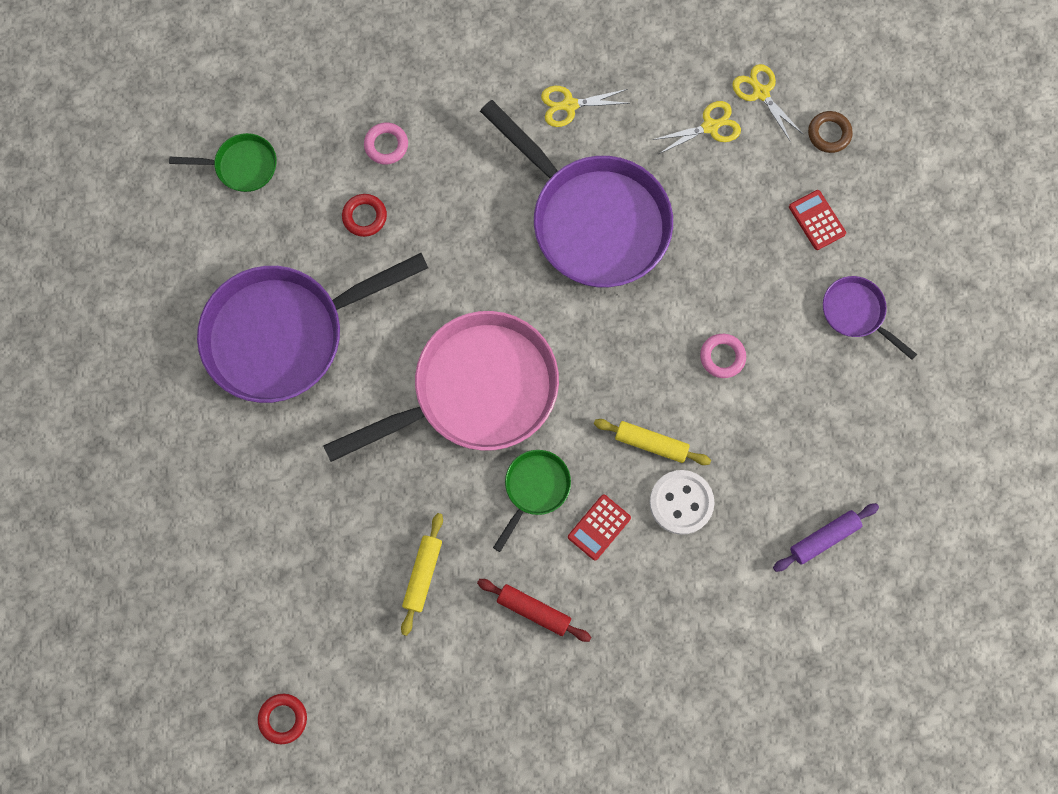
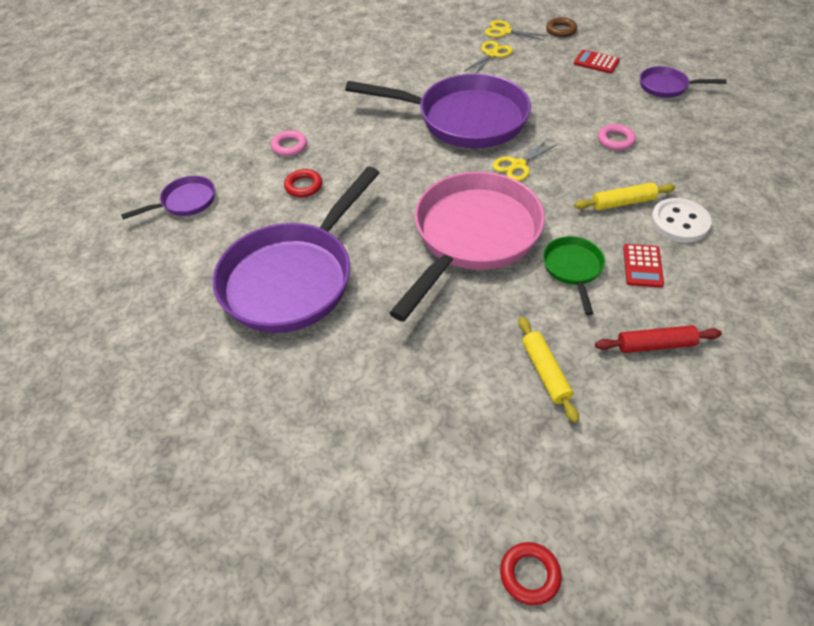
camera: 30 degrees left, 25 degrees down
(242, 166) = (185, 202): green pan -> purple pan
(569, 105) = (397, 80): yellow scissors -> yellow scissors (518, 165)
(824, 538) = (788, 192): purple rolling pin -> none

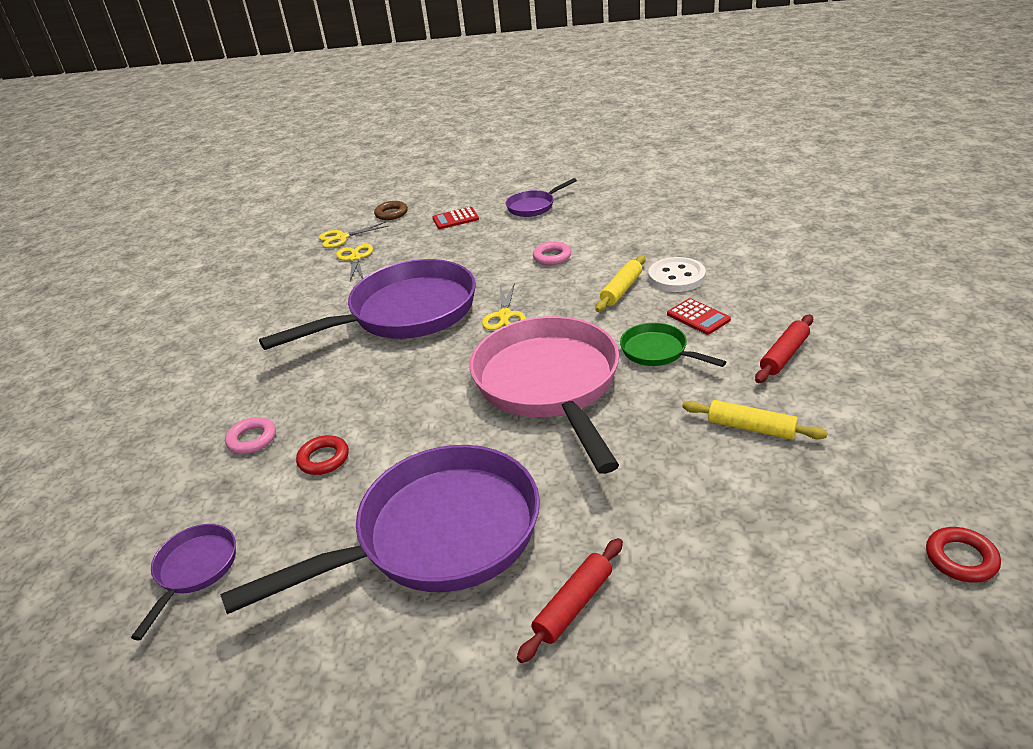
camera: 45 degrees left, 15 degrees down
(293, 278) = (437, 535): purple pan -> purple pan turned 105 degrees counterclockwise
(296, 376) = (573, 605): none -> red rolling pin

